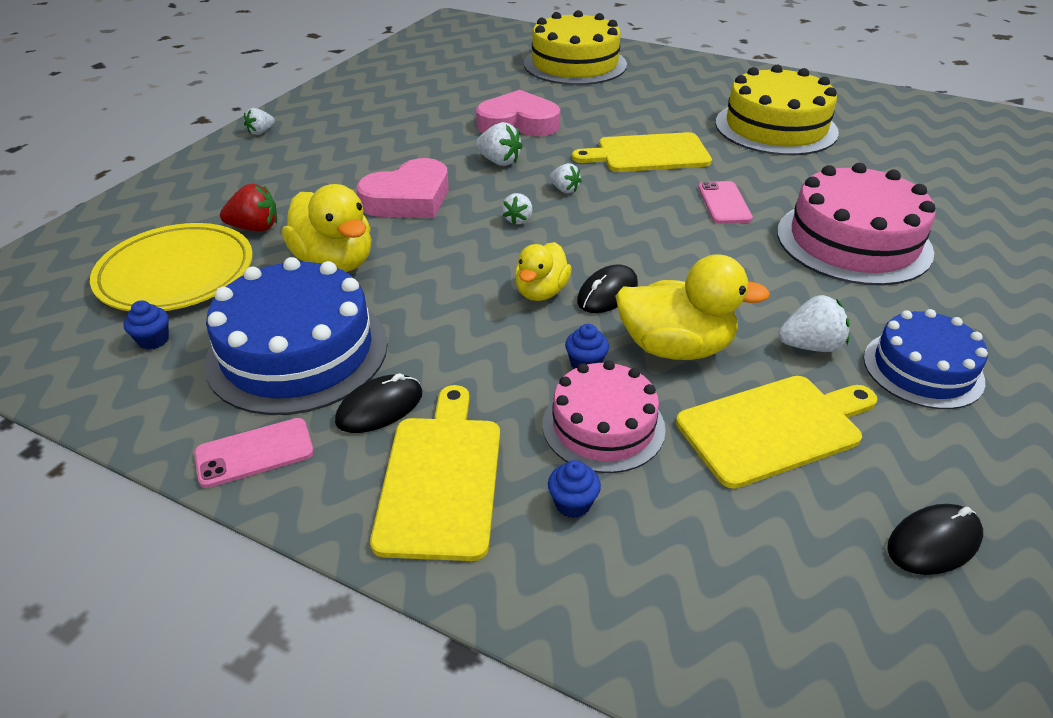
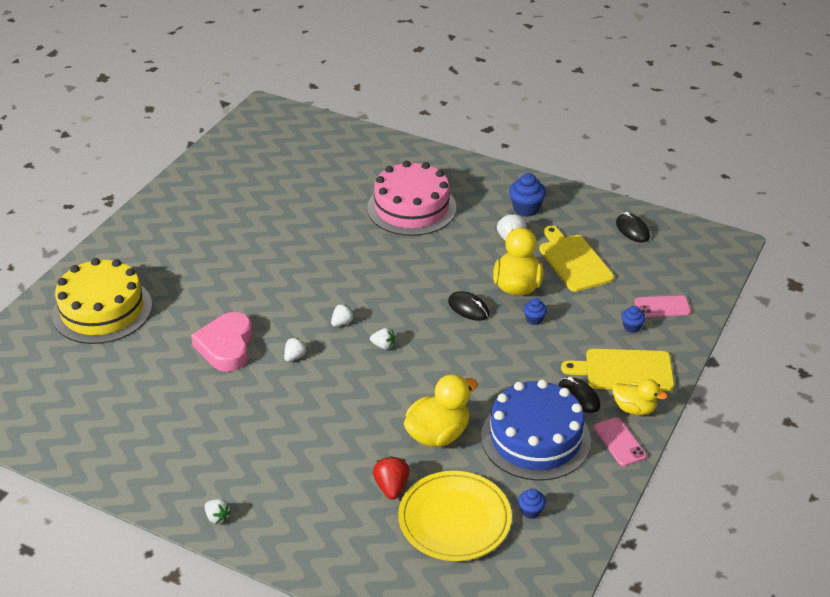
camera: 90 degrees left, 0 degrees up
(408, 199) = (351, 404): pink heart -> none
(499, 161) = (295, 356): white strawberry -> white strawberry, size x0.66
(541, 292) = (468, 335): yellow duck -> yellow duck (634, 408)
(603, 426) = (580, 315): pink cake -> none
(648, 154) = (290, 278): yellow cutting board -> none
(724, 203) = (364, 251): pink phone -> pink phone (662, 307)
(775, 127) = (255, 213): yellow cake -> none
(922, 369) = (526, 209): blue cake -> blue cupcake

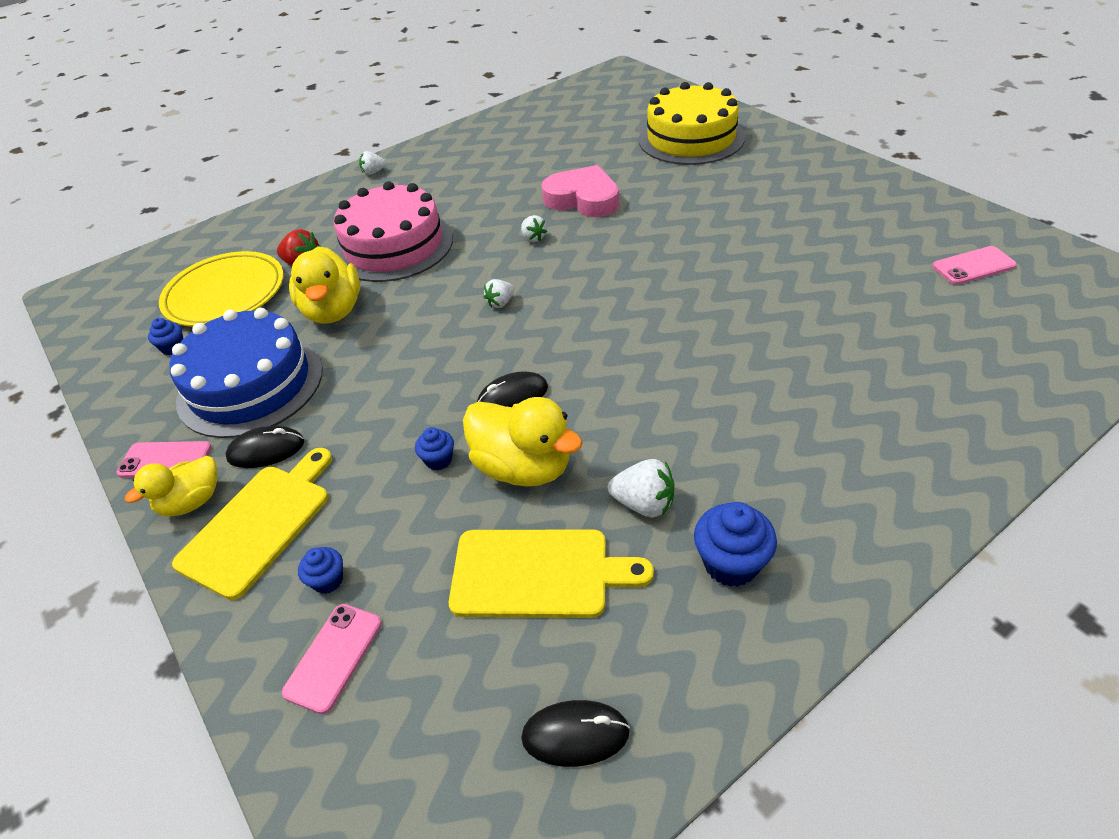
camera: 120 degrees right, 5 degrees up
(254, 163) = (973, 266): none -> pink phone
(342, 322) = (565, 280): white strawberry -> none
(411, 208) = (793, 403): pink cake -> pink cake (394, 246)

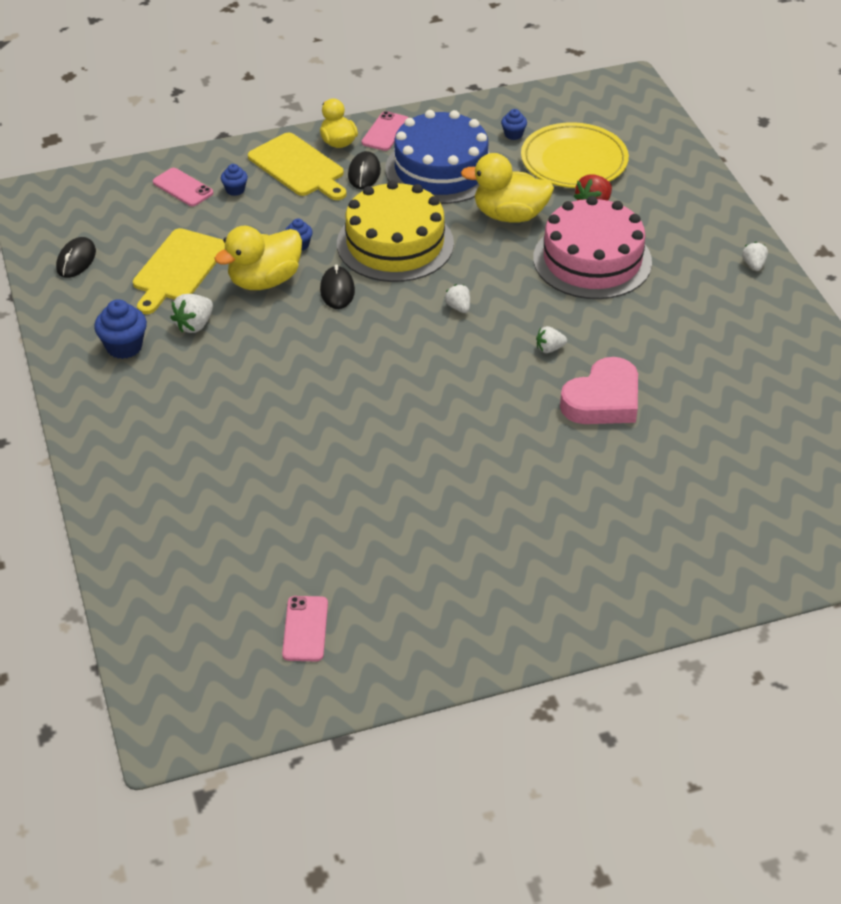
camera: 105 degrees right, 0 degrees up
(691, 138) = (694, 528): yellow cake -> yellow cake (395, 243)

